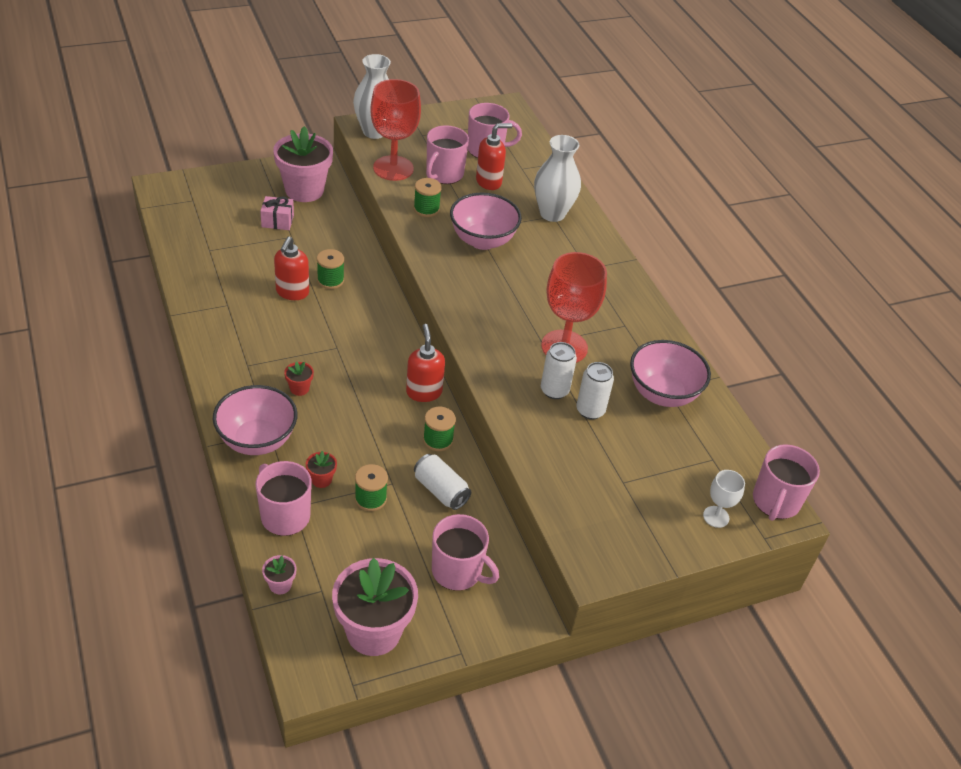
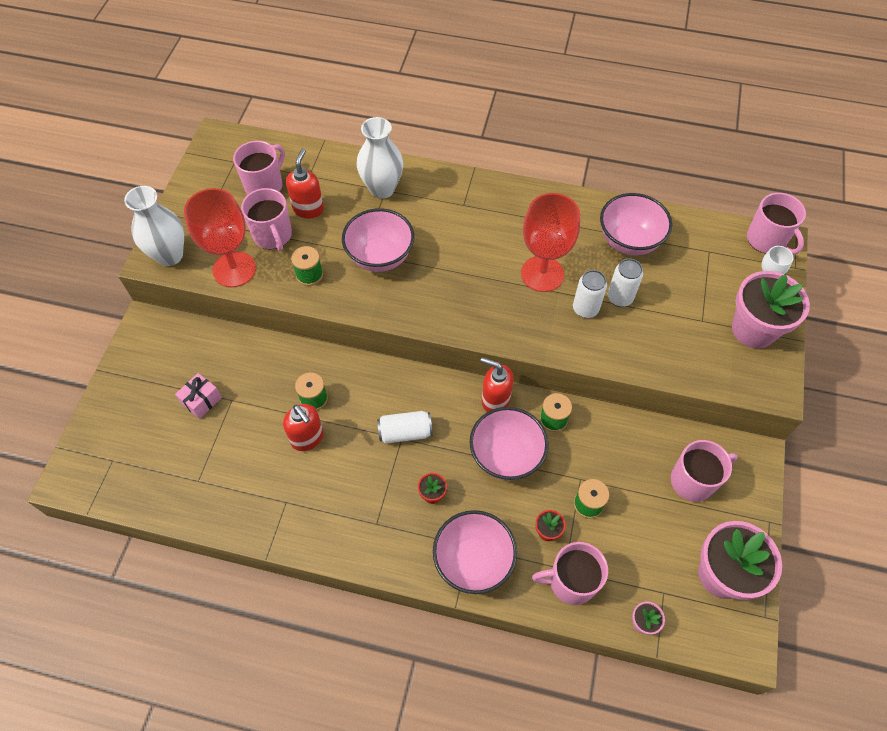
camera: 50 degrees left, 15 degrees up
(304, 190) = (175, 355): pink flower pot -> pink flower pot (753, 329)
(374, 422) = (506, 456): none -> pink bowl
(441, 490) = (607, 447): white can -> white can (405, 432)

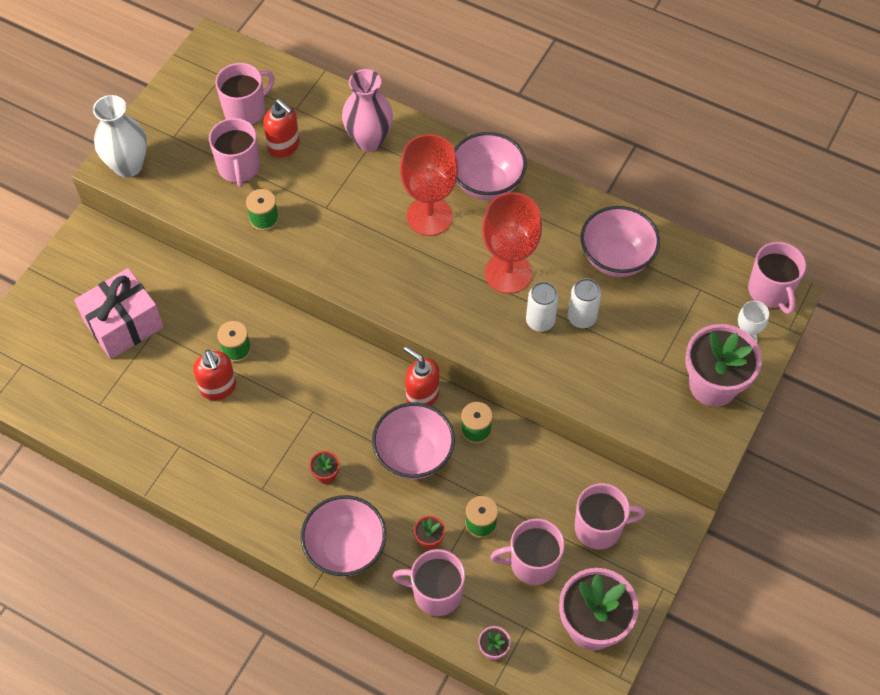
camera: 15 degrees right, 0 degrees up
(201, 400) = (124, 325): pink gift -> pink gift, size x1.91
(234, 269) = (189, 196): red goblet -> red goblet (429, 216)
(308, 209) = (284, 146): red soap dispenser -> red soap dispenser turned 105 degrees clockwise
(380, 257) = (343, 216): pink bowl -> pink bowl (487, 183)
(382, 189) = (369, 140): white vase -> pink vase
(405, 432) = (318, 406): white can -> none
(647, 529) = (532, 563): none -> pink mug

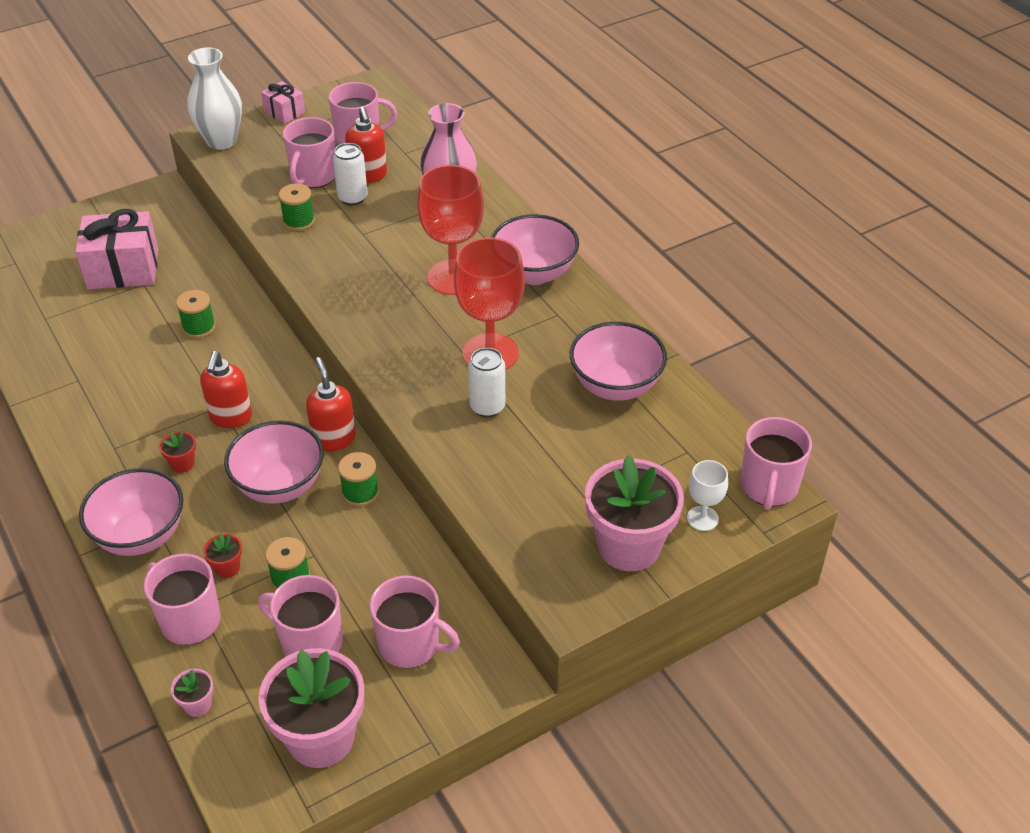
camera: 30 degrees right, 15 degrees down
(158, 110) = (284, 112): none -> pink gift
(218, 388) = (155, 350): red soap dispenser -> red soap dispenser (230, 417)
(581, 318) = (533, 422): white can -> white can (352, 198)

